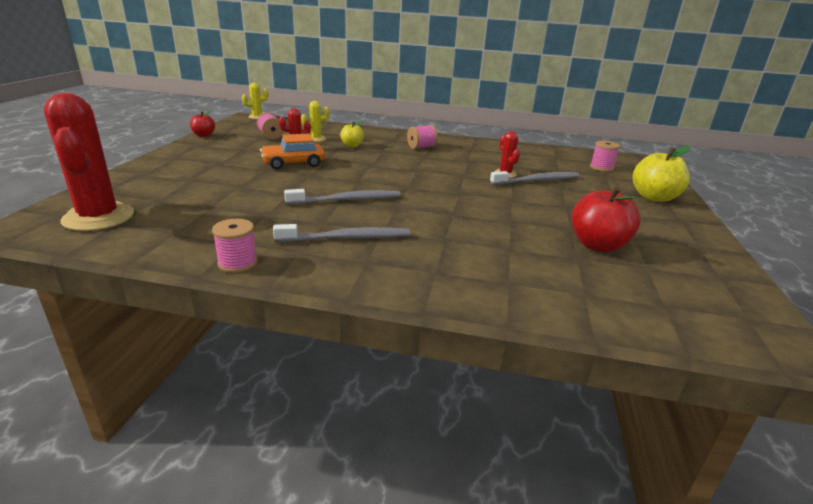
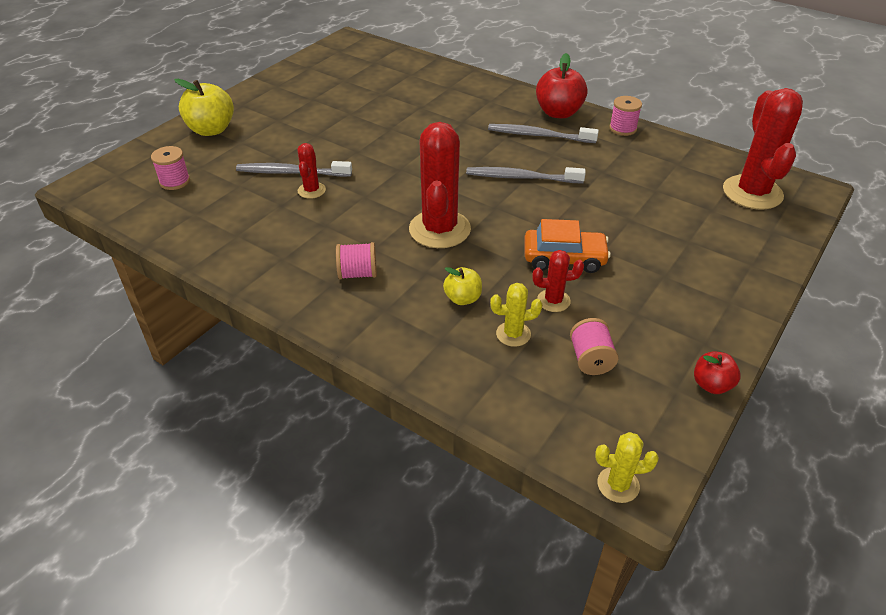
camera: 155 degrees left, 15 degrees up
(390, 166) = (439, 229): none -> red cactus
(597, 245) = (352, 98): red apple -> red apple (558, 113)

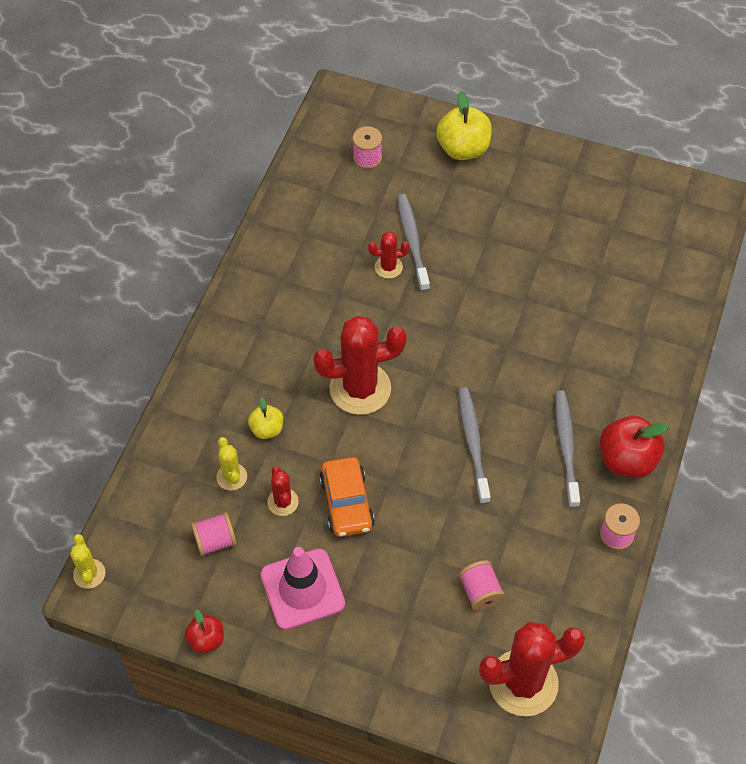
camera: 75 degrees right, 15 degrees up
(358, 274) = (278, 341): pink spool -> pink spool (480, 592)
(656, 303) = (302, 589): none -> pink traffic cone

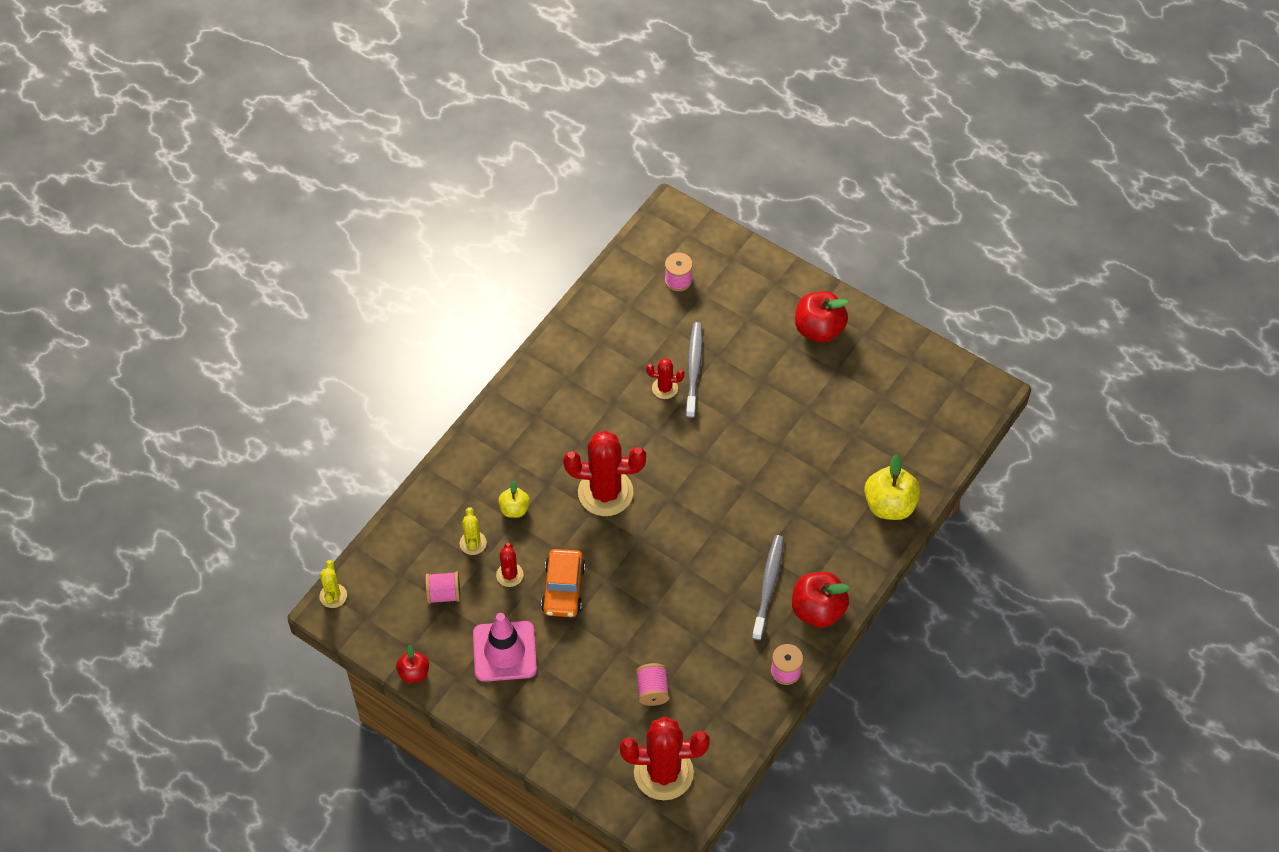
camera: 15 degrees right, 0 degrees up
(463, 149) = (769, 291): yellow apple -> yellow apple (889, 505)
(473, 443) = (688, 563): grey toothbrush -> none
(526, 175) = (819, 329): none -> red apple

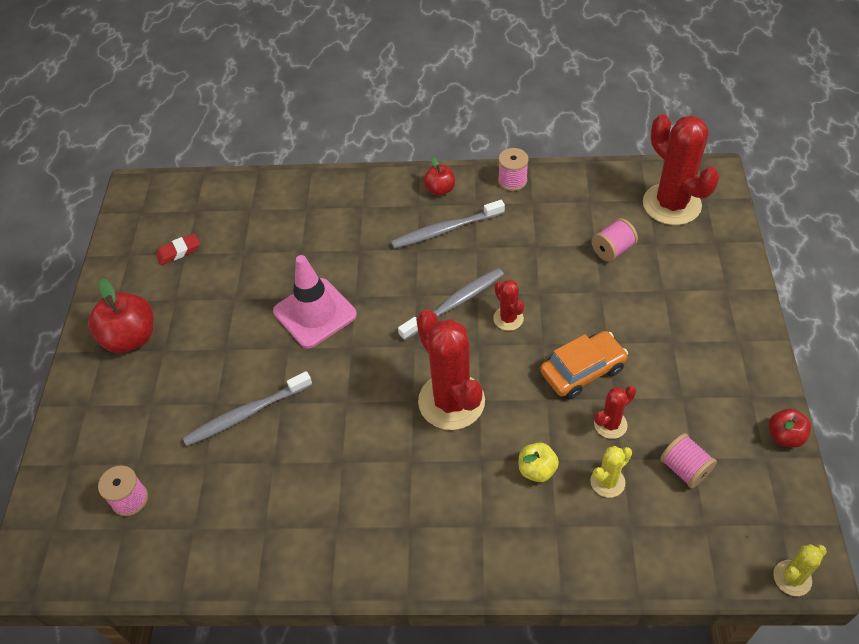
camera: 120 degrees left, 5 degrees down
(504, 651) = (687, 376): pink traffic cone -> pink traffic cone (315, 313)
(664, 388) = (288, 425): red cactus -> red cactus (508, 318)
(688, 546) = (454, 304): none -> grey toothbrush
(818, 610) = (440, 189): red apple -> red apple, size x0.57
(888, 392) = (178, 251): none -> red eraser
(889, 505) = (301, 195): yellow apple -> none

